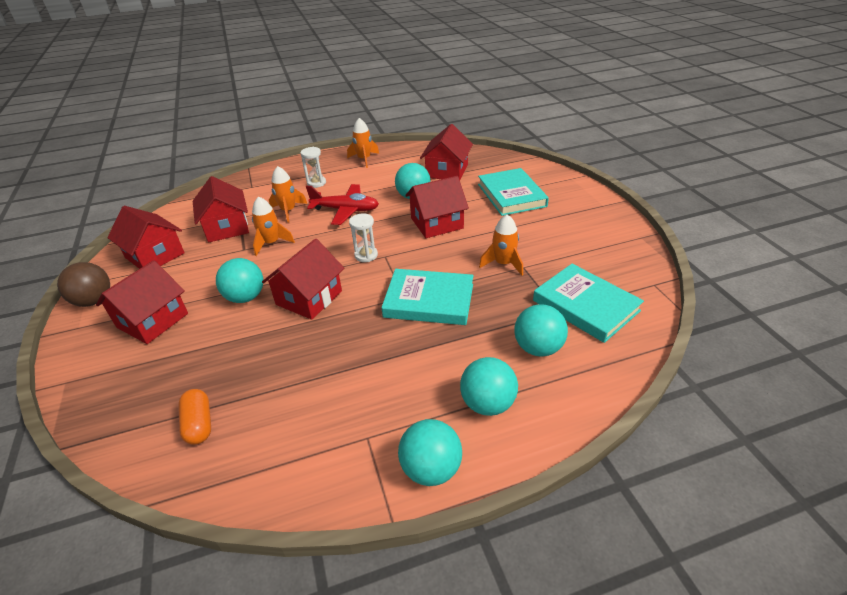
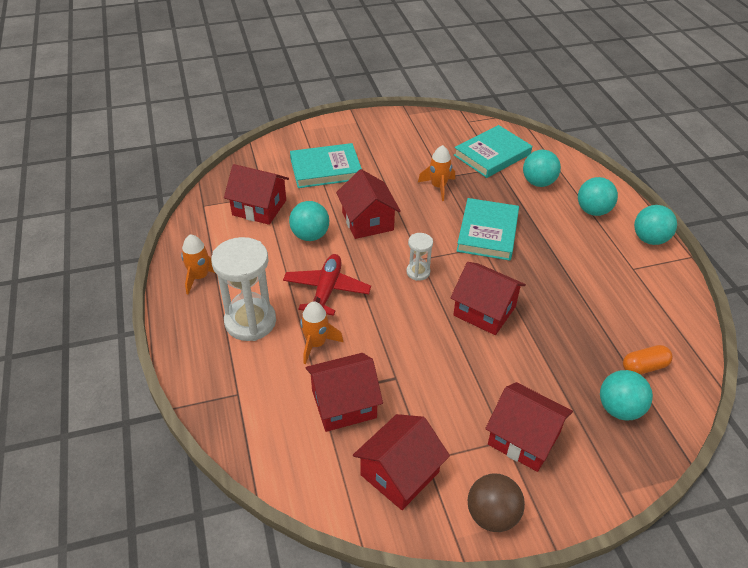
camera: 90 degrees left, 5 degrees up
(245, 297) = (484, 361): turquoise ball -> turquoise ball (619, 409)
(271, 243) = (386, 352): orange rocket -> none
(316, 183) = (250, 322): white hourglass -> white hourglass, size x2.00

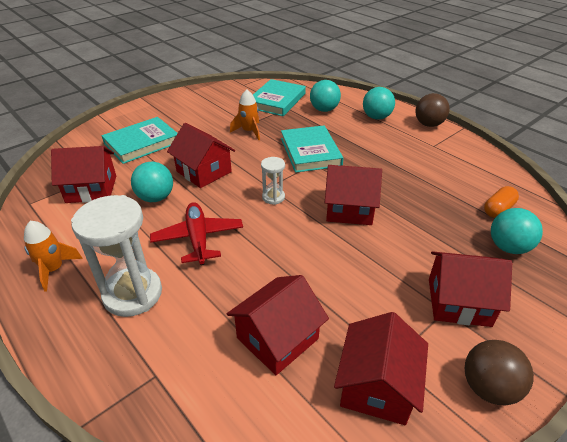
camera: 25 degrees left, 5 degrees down
(316, 344) = (215, 290): orange rocket -> none
(649, 239) = (428, 124): turquoise ball -> brown ball

